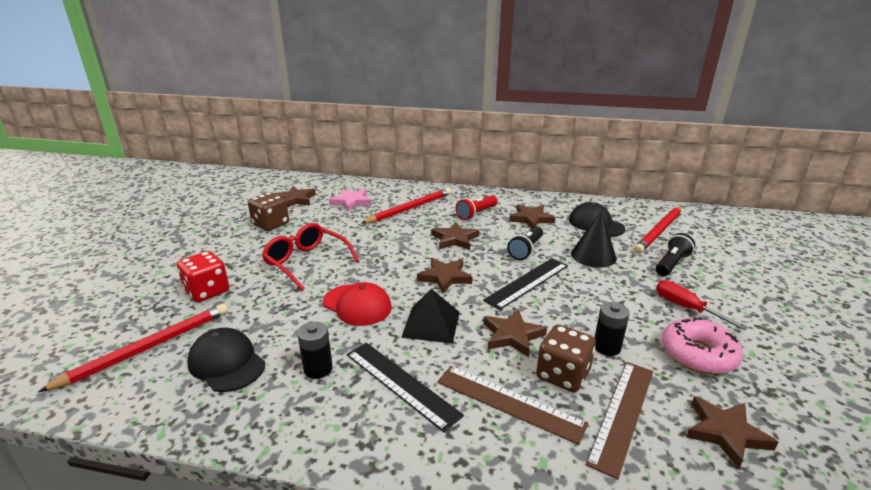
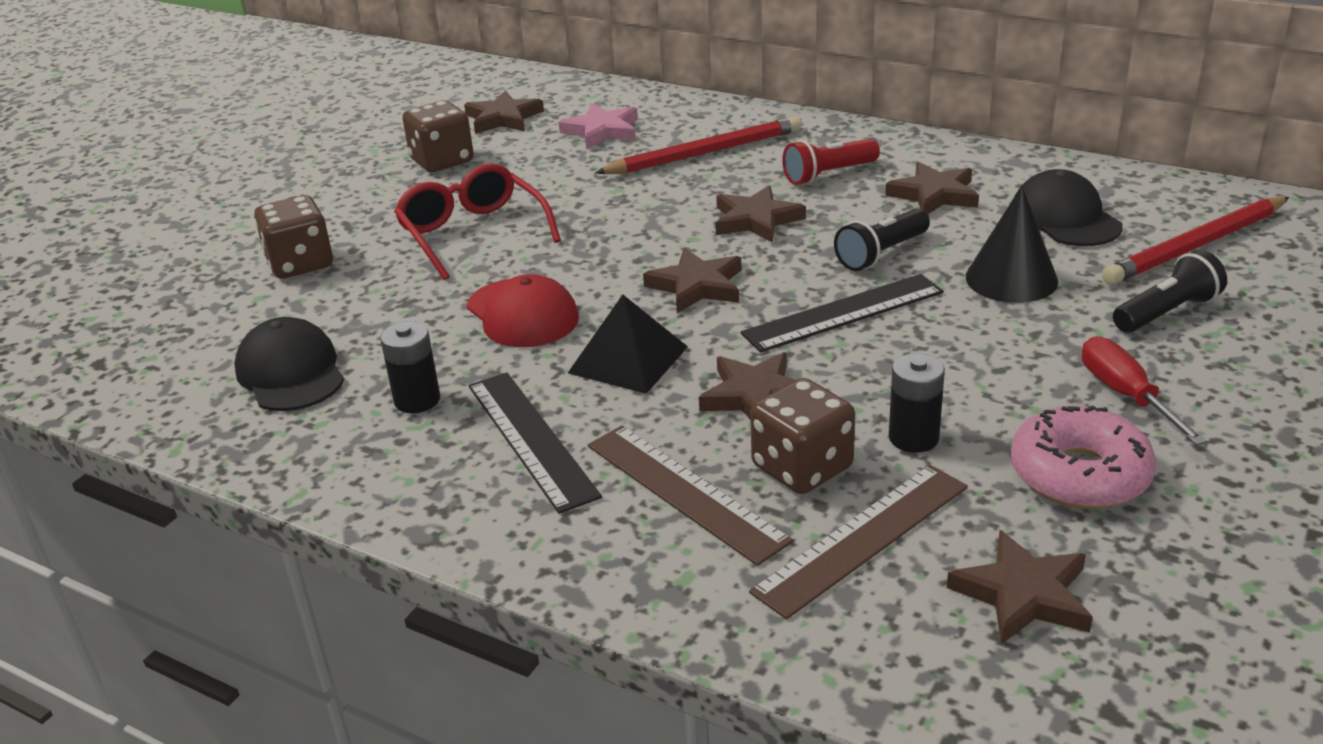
camera: 20 degrees right, 5 degrees up
(147, 348) = (190, 336): red pencil -> none
(207, 291) = (300, 264): red dice -> brown dice

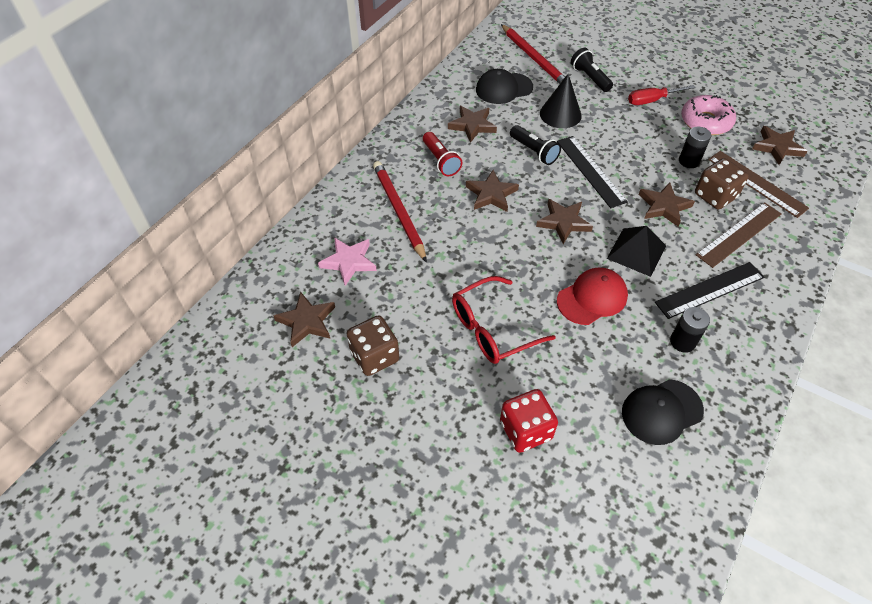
camera: 90 degrees left, 20 degrees up
(300, 264) = (525, 430): brown dice -> red dice

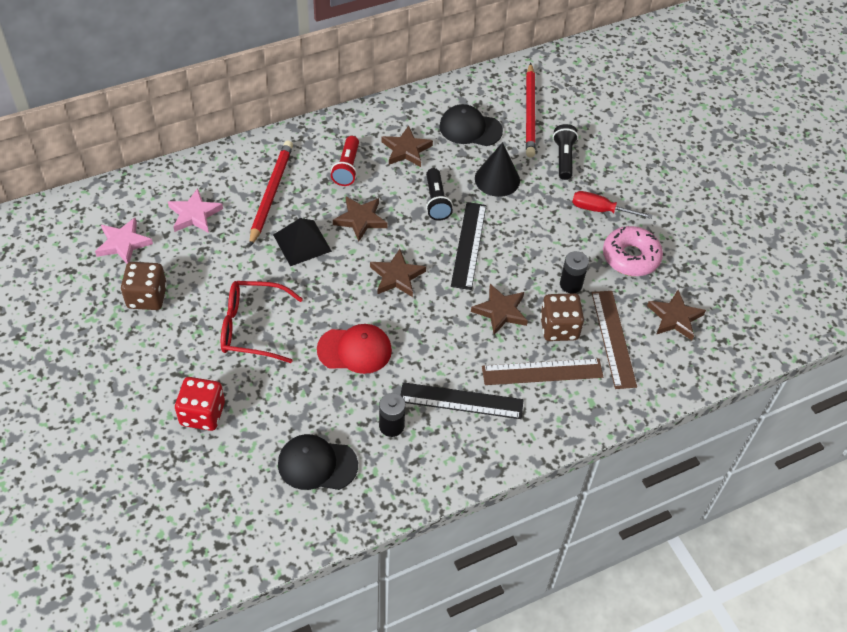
camera: 30 degrees right, 0 degrees up
(307, 321) = (123, 243): brown star -> pink star
(636, 252) = (433, 335): black pyramid -> black pyramid (302, 243)

